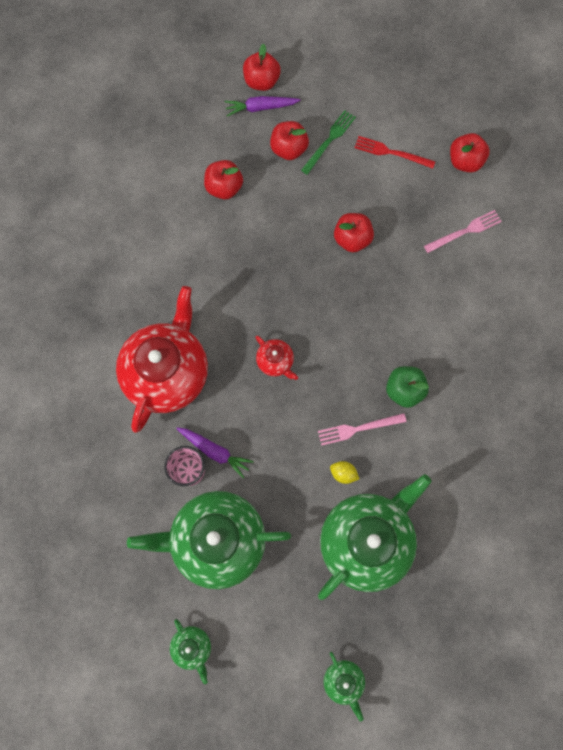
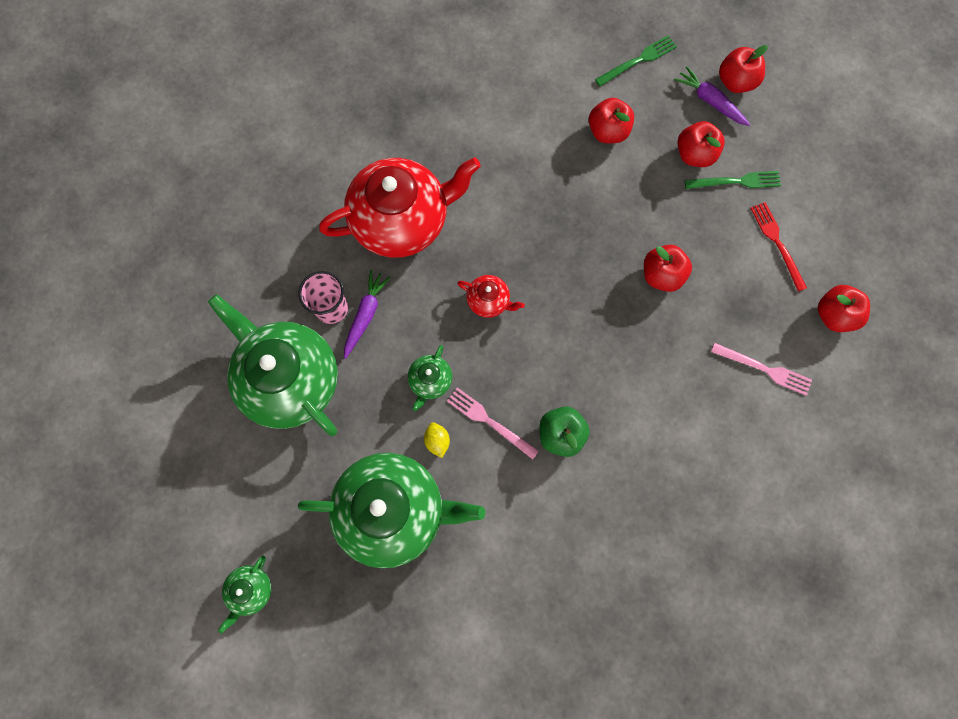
camera: 50 degrees right, 0 degrees up
(191, 126) = (638, 61): none -> green fork
(192, 647) = (182, 433): green teapot -> green teapot (430, 381)
(215, 451) = (365, 315): purple carrot -> purple carrot turned 150 degrees counterclockwise
(275, 361) = (489, 301): red teapot -> red teapot turned 75 degrees counterclockwise

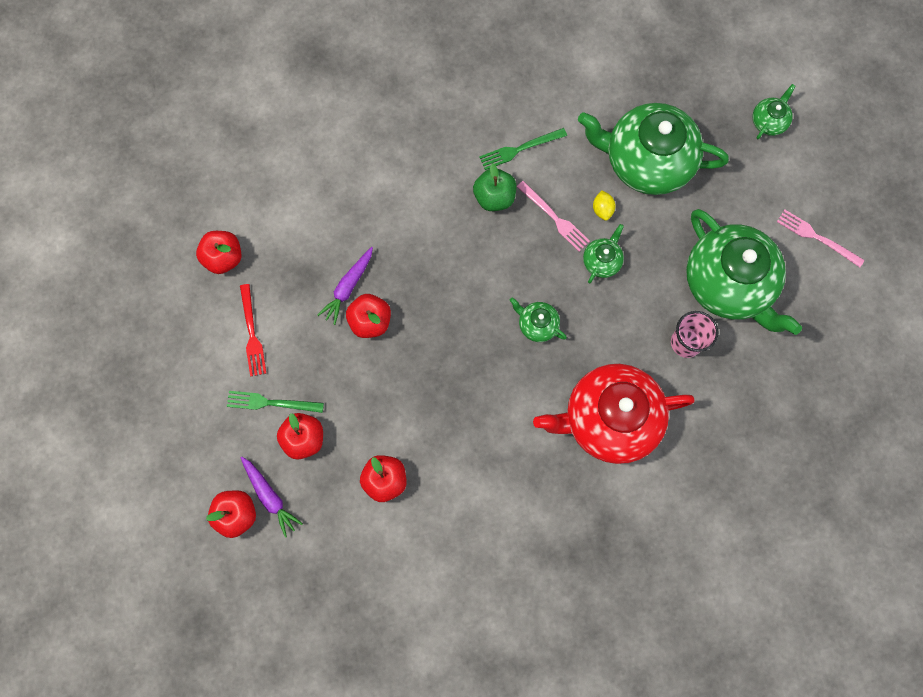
camera: 170 degrees left, 0 degrees up
(365, 315) = (654, 331): purple carrot -> purple carrot (348, 287)
(489, 301) = (537, 324): red teapot -> green teapot
(638, 61) = (332, 559): green fork -> green fork (520, 149)
(764, 369) = (302, 221): pink fork -> pink fork (817, 237)

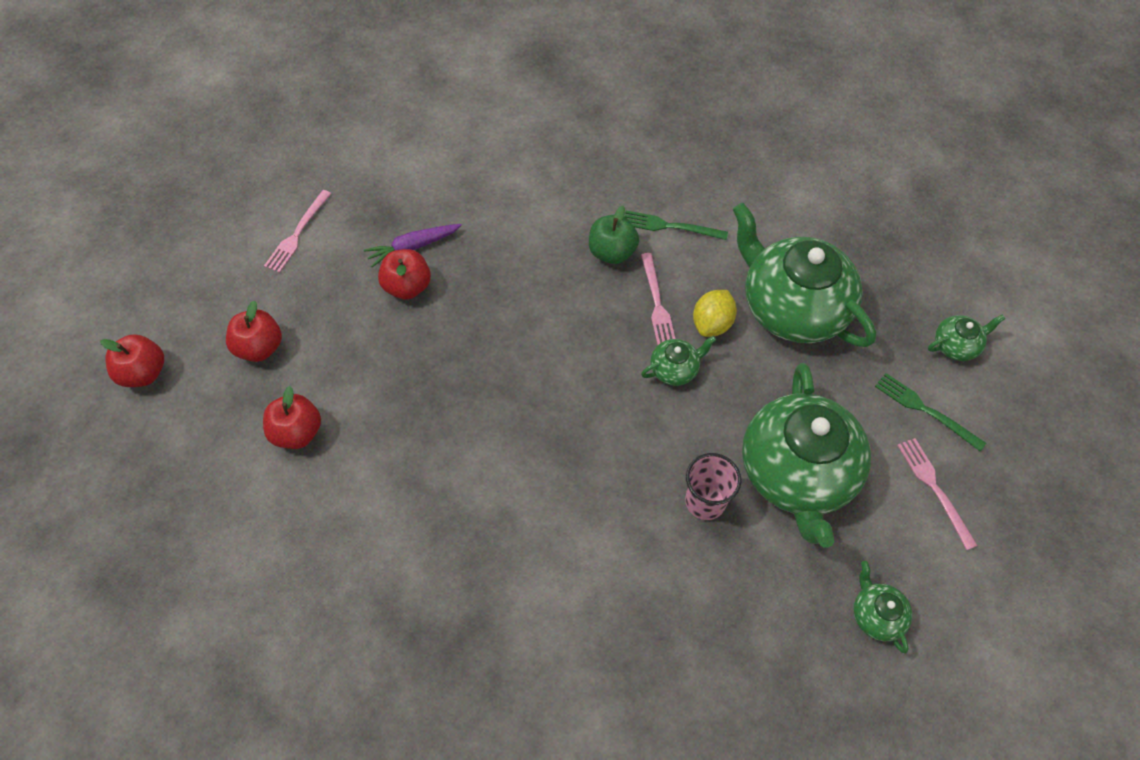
camera: 35 degrees right, 15 degrees down
(224, 258) = (330, 162): red apple -> none
(252, 333) = (297, 233): red fork -> pink fork
(270, 496) = (186, 377): purple carrot -> none
(271, 402) = (261, 299): green fork -> green fork (925, 410)
(537, 324) = (562, 386): green teapot -> green teapot (876, 615)
(602, 209) = (712, 324): yellow lemon -> yellow lemon, size x1.54
(609, 419) = (564, 523): red teapot -> none

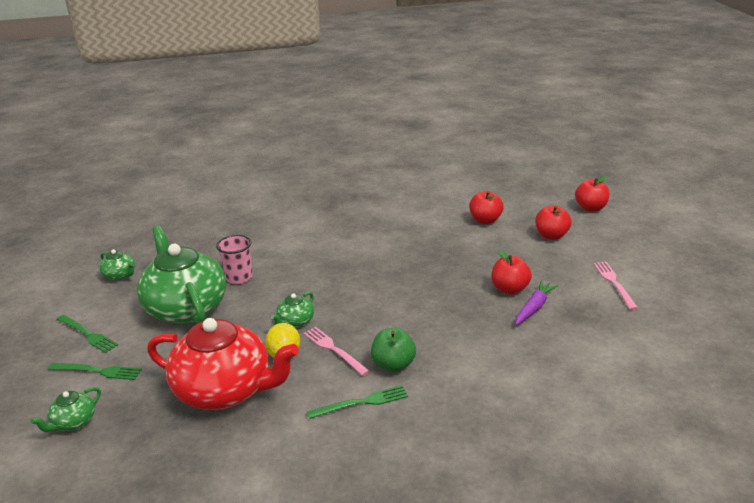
camera: 150 degrees right, 30 degrees down
(792, 307) = (225, 390): green teapot -> red teapot
(934, 489) = (87, 334): pink fork -> green fork

